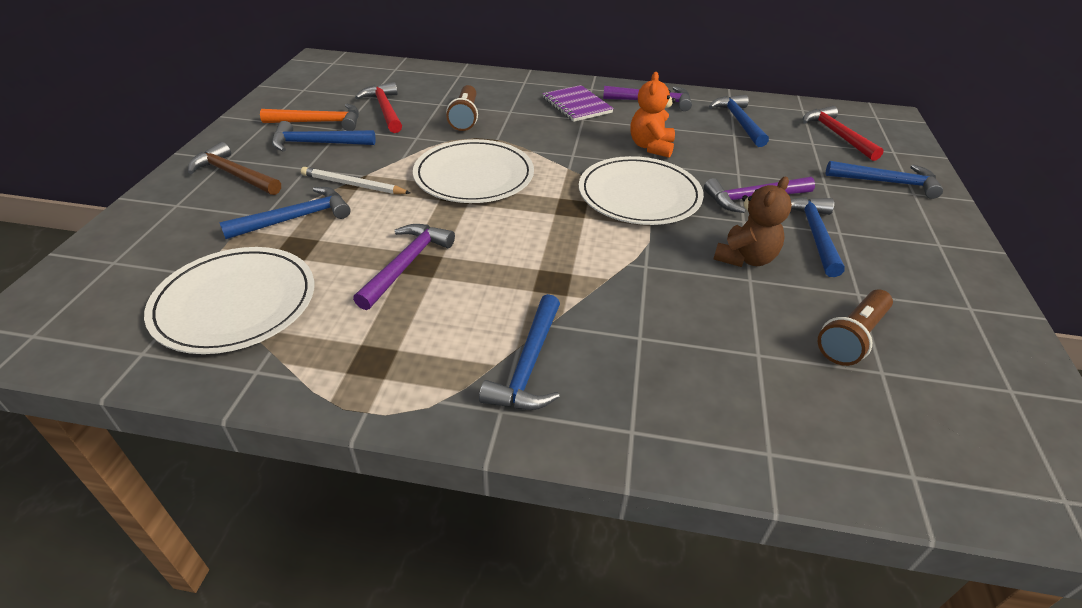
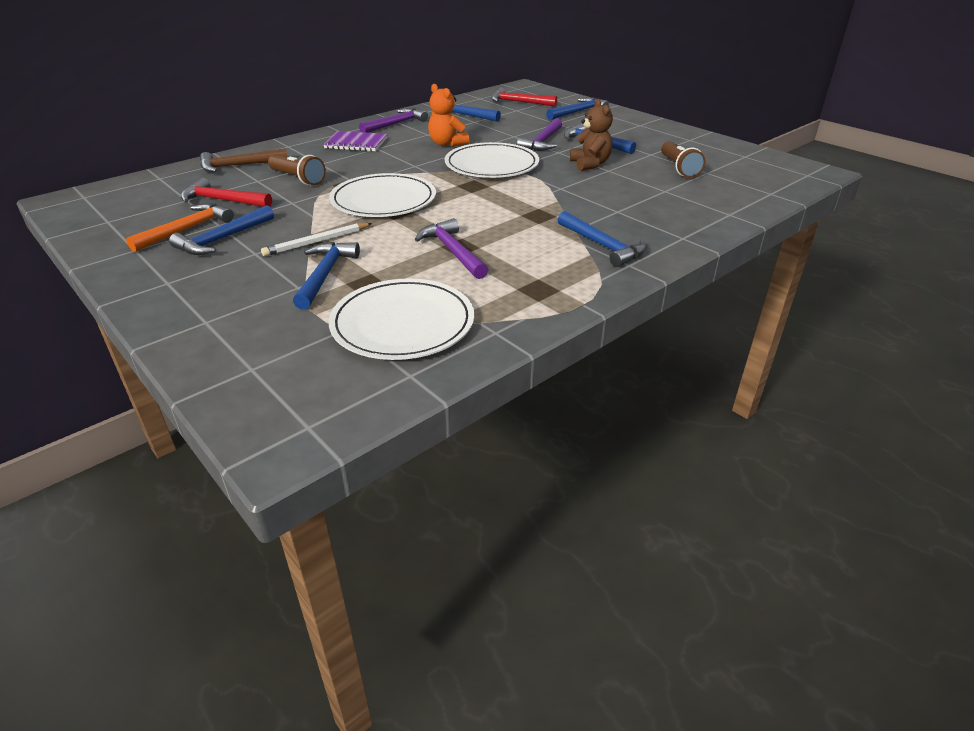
camera: 50 degrees left, 5 degrees down
(234, 175) = (204, 285): brown hammer -> brown hammer (239, 166)

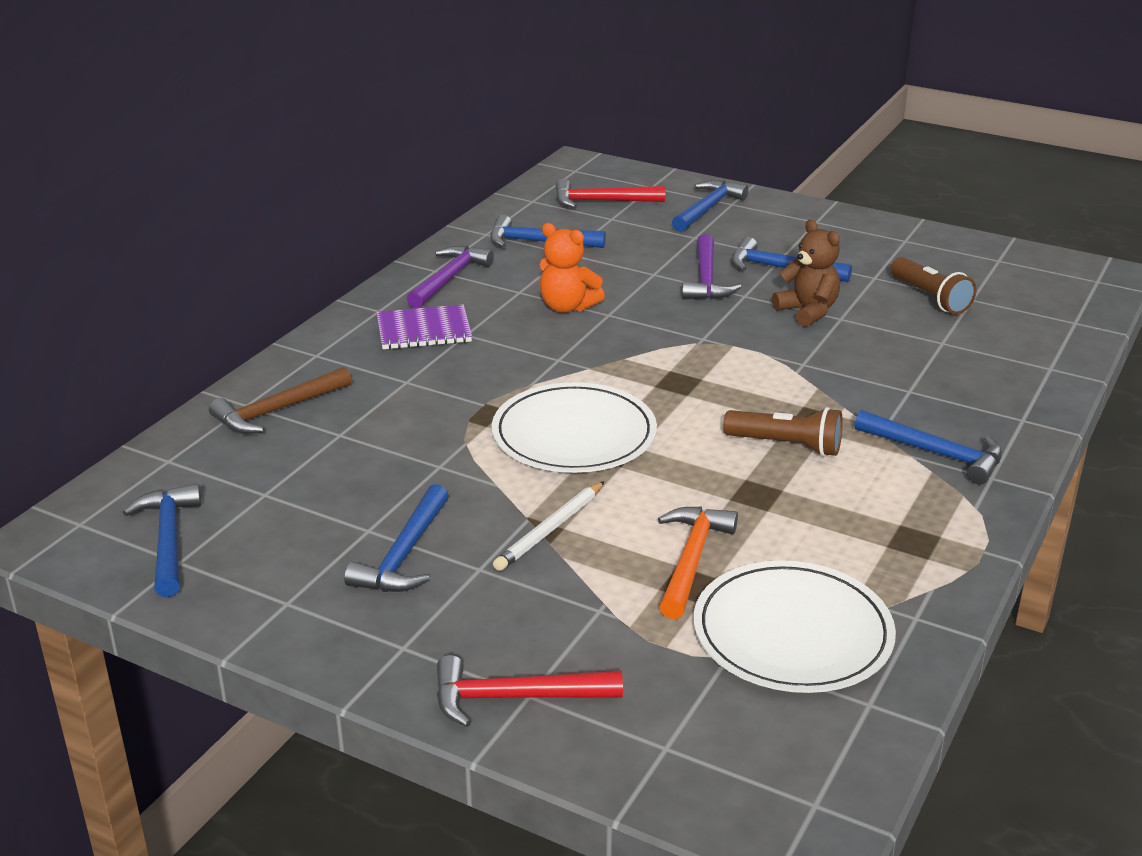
camera: 20 degrees left, 5 degrees down
(187, 229) = (329, 549): orange hammer -> orange hammer (692, 560)
(223, 200) = (325, 484): red hammer -> red hammer (515, 697)
(298, 179) = (402, 418): brown flashlight -> brown flashlight (786, 445)
(325, 275) = (617, 582): blue hammer -> blue hammer (169, 540)
(453, 251) = (753, 504): purple hammer -> none
(491, 165) = (671, 338): white plate -> none

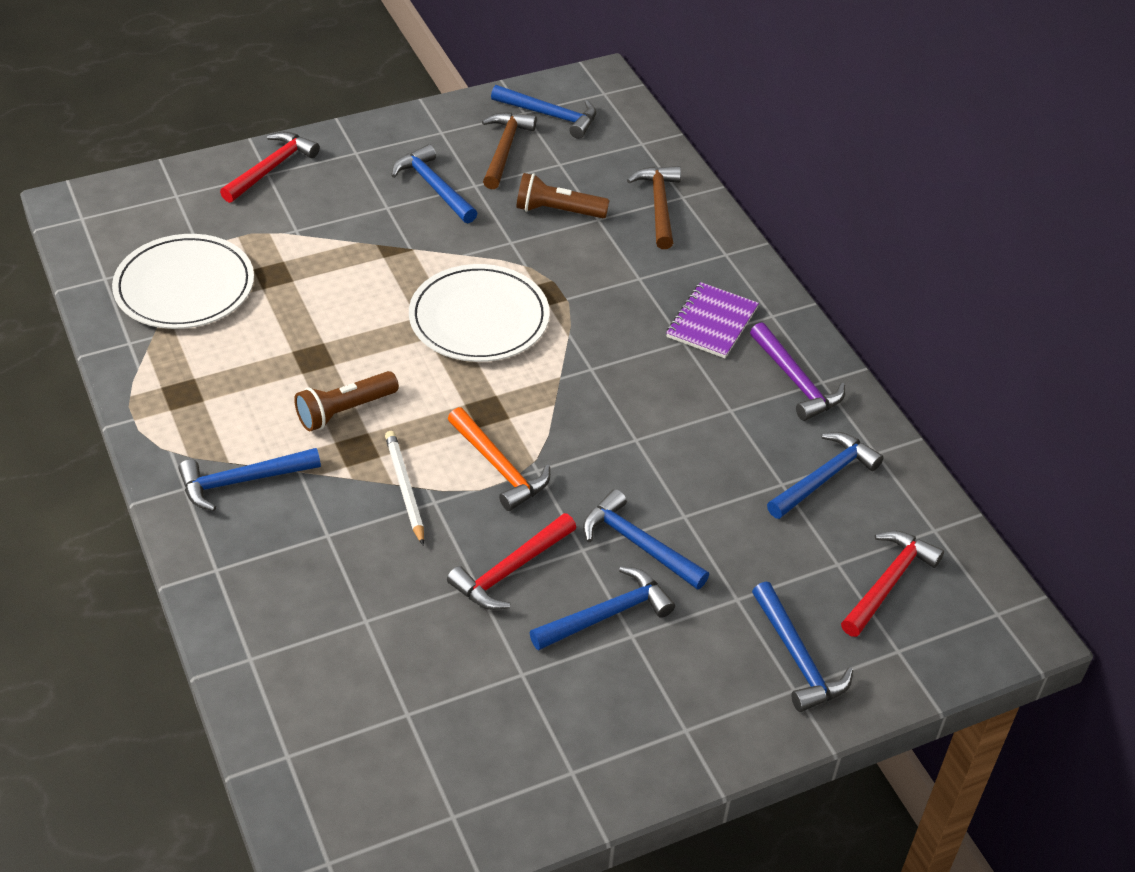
camera: 125 degrees right, 15 degrees up
(275, 540) = (505, 149): none -> brown hammer
(550, 529) = (389, 251): white pencil -> white pencil (405, 488)
(567, 307) = (673, 422): orange teddy bear -> none
(692, 560) = (290, 289): orange hammer -> orange hammer (499, 467)
(706, 279) = (638, 544): purple hammer -> blue hammer
(808, 311) = (510, 570): brown teddy bear -> red hammer
(930, 298) = (442, 682): brown flashlight -> brown flashlight (557, 211)

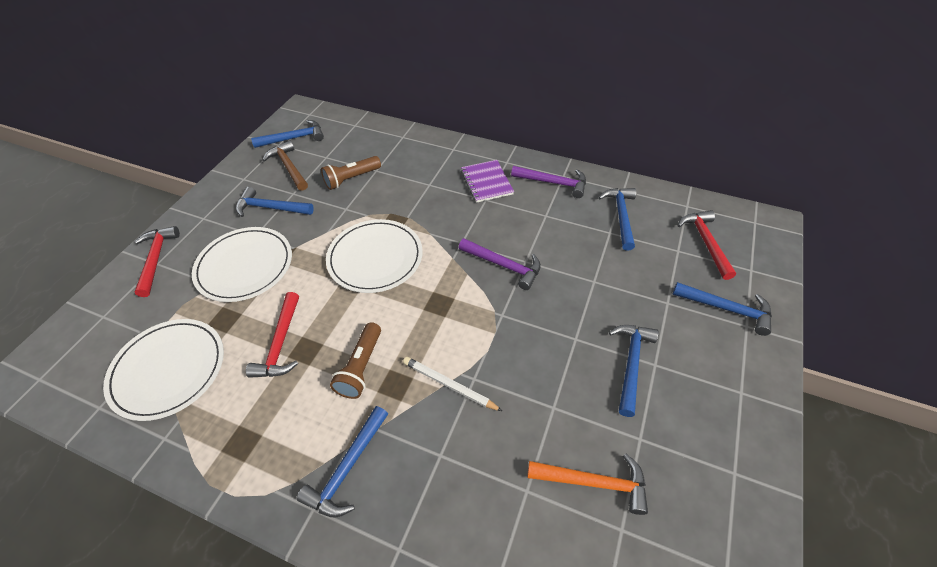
camera: 40 degrees left, 5 degrees up
(343, 234) = (245, 266): none -> white plate
(499, 467) = (482, 329): orange hammer -> orange hammer (594, 483)
(510, 570) = (559, 383): red hammer -> red hammer (280, 343)
(605, 426) = (503, 266): none -> purple hammer
(638, 544) = (595, 313): blue hammer -> none
(659, 206) = (397, 147): brown hammer -> none

